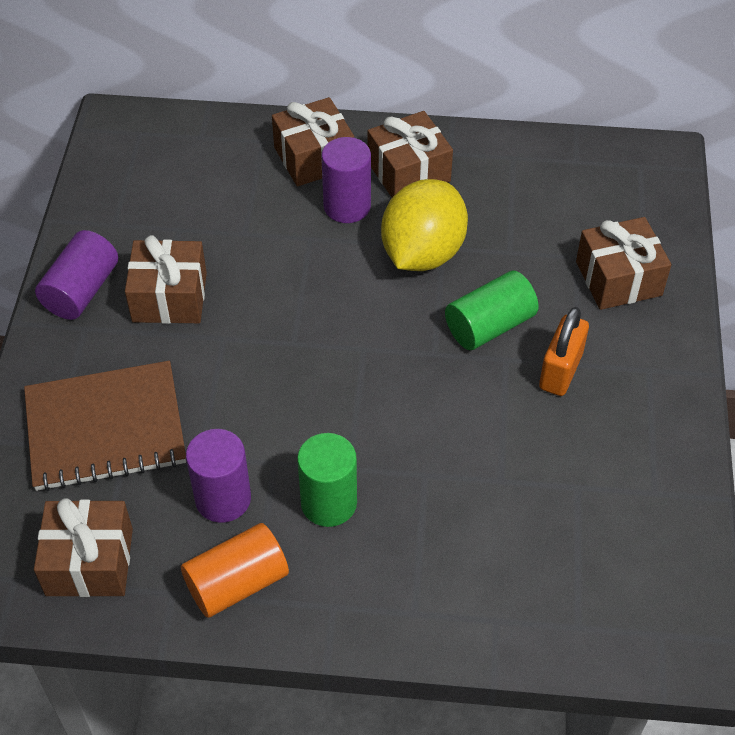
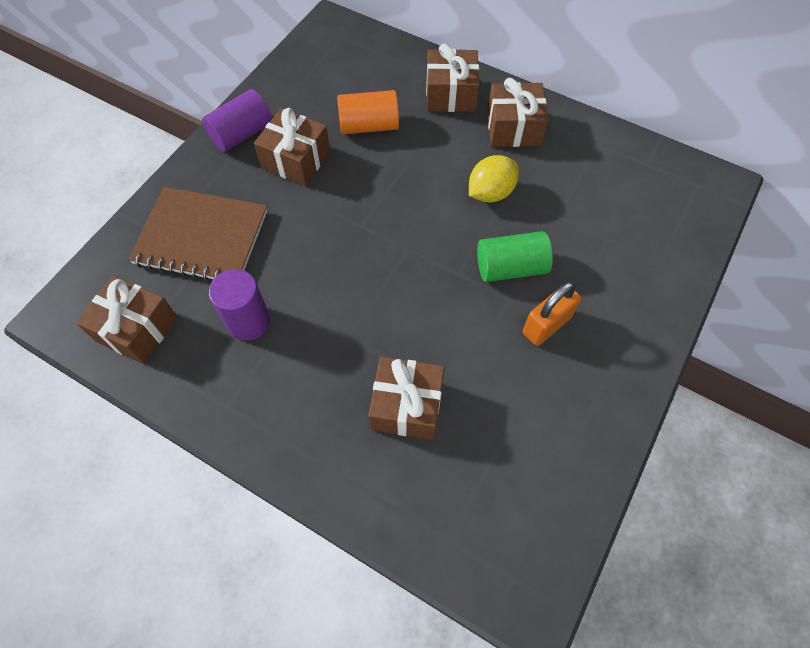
camera: 25 degrees right, 10 degrees up
(237, 583) = (223, 389): orange cylinder -> orange cylinder (369, 126)
(329, 503) = (319, 356): green cylinder -> none
(347, 206) = (454, 138): purple cylinder -> none
(422, 253) = (490, 193): yellow lemon -> yellow lemon, size x0.66
(618, 278) = (632, 268): brown gift -> brown gift (407, 405)

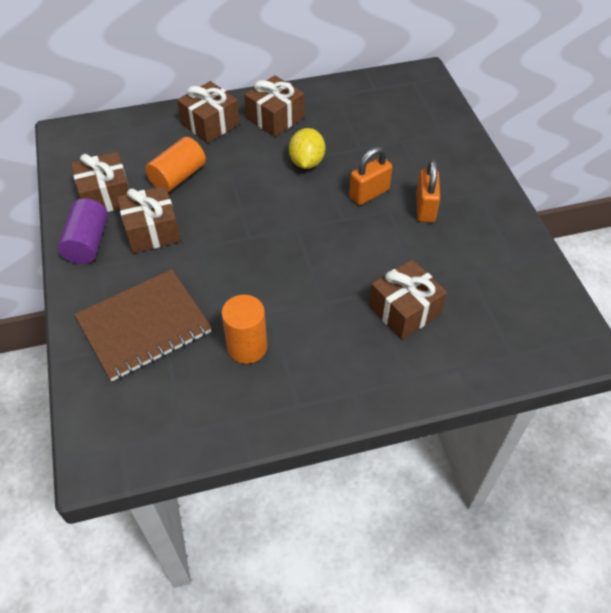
camera: 45 degrees left, 10 degrees down
(137, 329) = (172, 417): brown gift -> brown gift (106, 196)
(248, 321) = (247, 347): purple cylinder -> orange cylinder
(510, 267) = (369, 193): green cylinder -> orange padlock

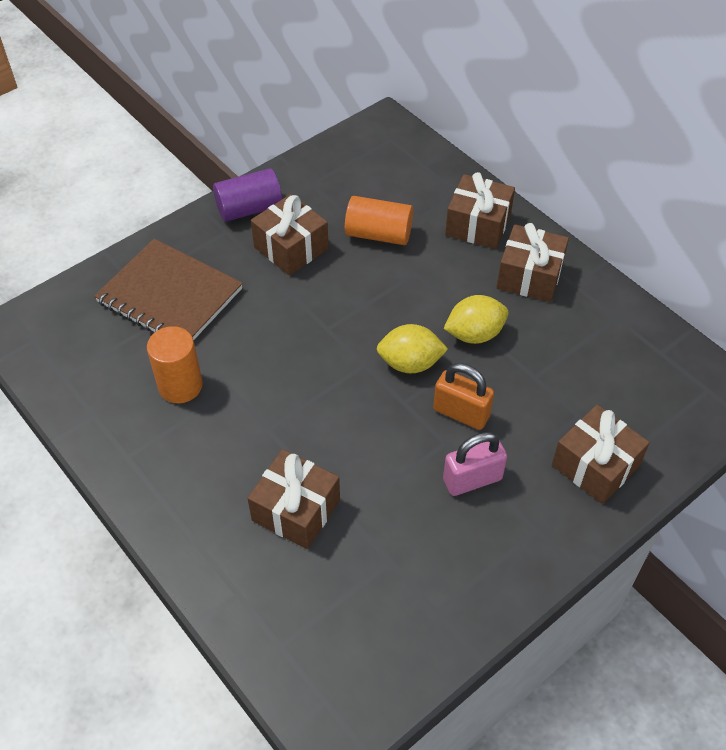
camera: 65 degrees right, 0 degrees up
(106, 196) = (317, 193): brown gift -> brown gift (595, 465)
(311, 203) = (410, 363): none -> yellow lemon
(425, 208) = (472, 479): orange padlock -> pink padlock

